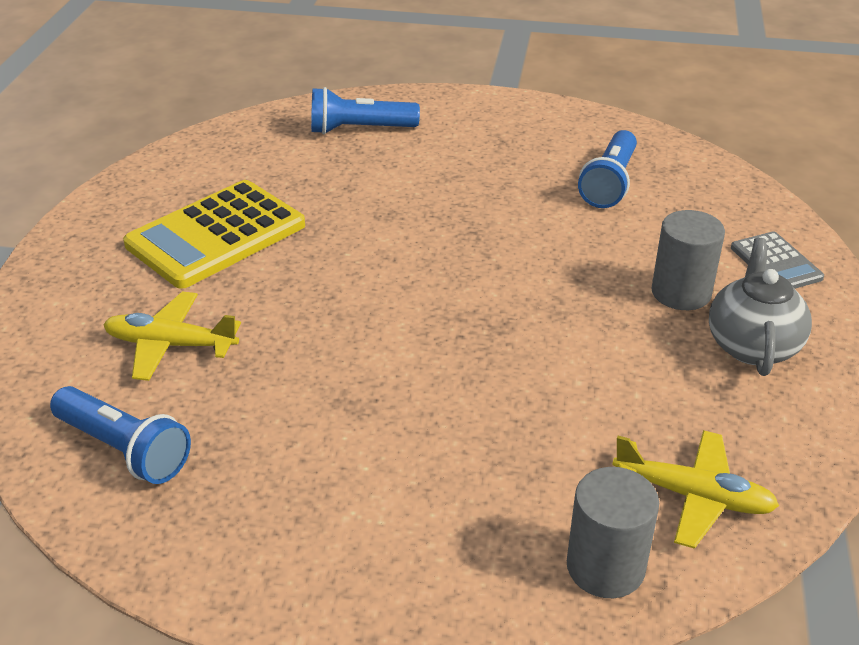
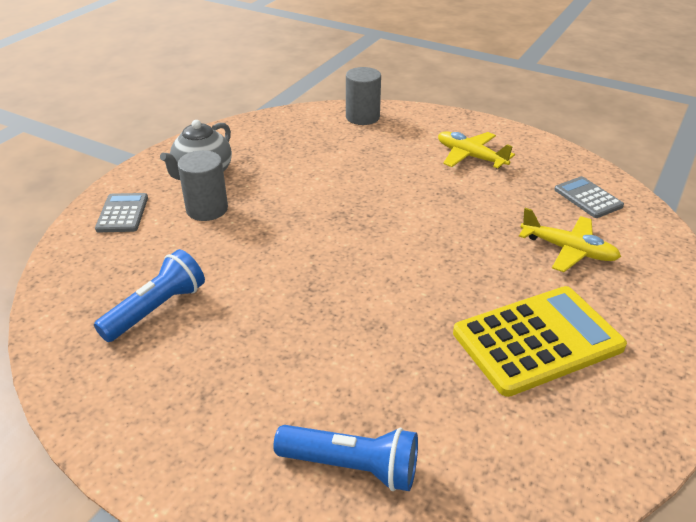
camera: 160 degrees left, 0 degrees up
(125, 449) = (588, 198): blue flashlight -> grey calculator
(694, 496) = (304, 128): yellow plane -> yellow plane (470, 156)

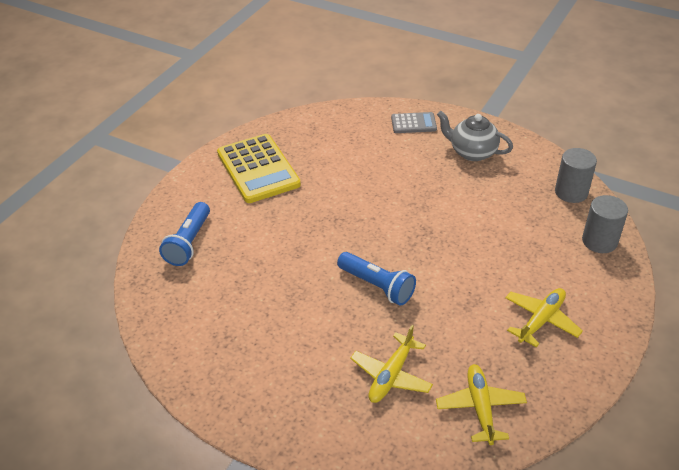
camera: 90 degrees right, 5 degrees up
(156, 309) = (315, 154): blue flashlight -> blue flashlight (377, 286)
(207, 209) = (424, 161): grey cylinder -> grey cylinder (571, 192)
(537, 340) = (281, 337): yellow calculator -> yellow calculator (258, 169)
(588, 198) = (480, 407): grey calculator -> yellow plane

